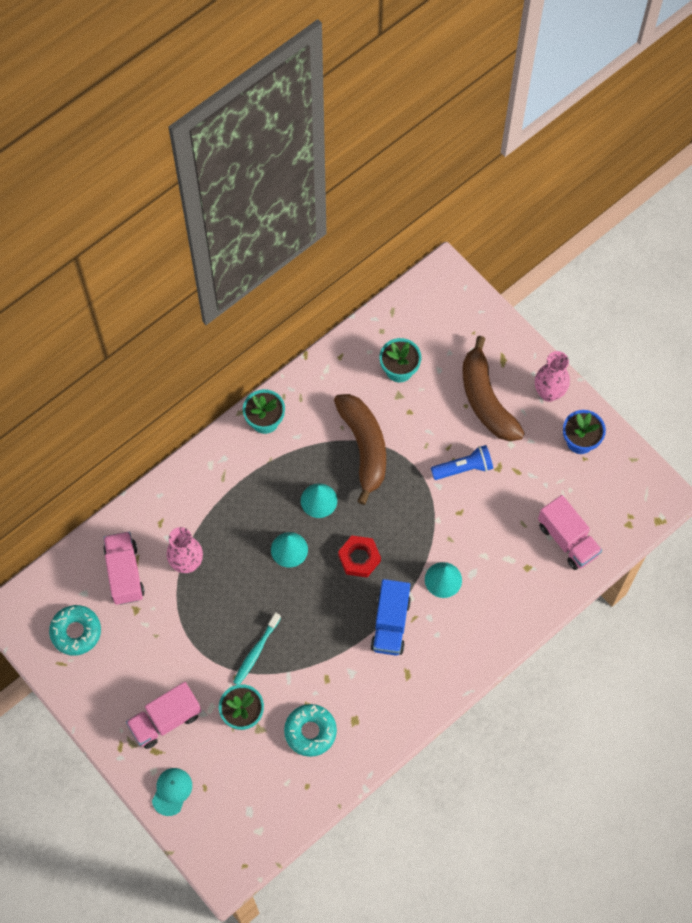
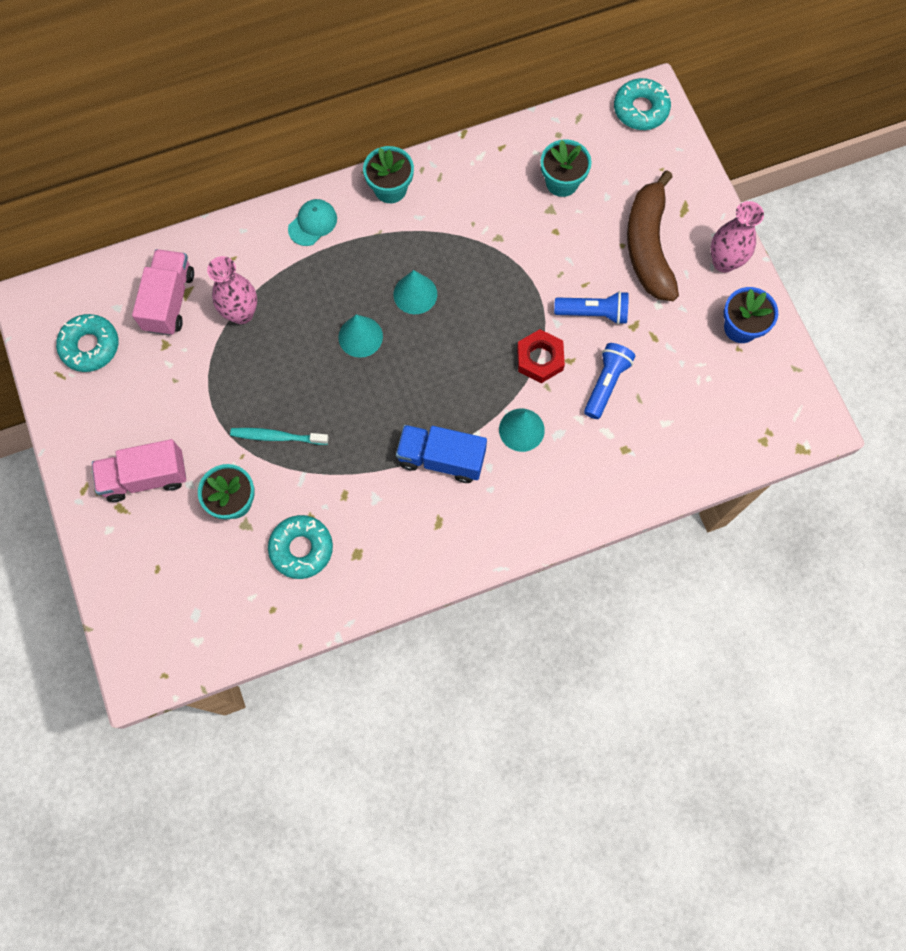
camera: 20 degrees right, 5 degrees up
(172, 791) = (119, 560): turquoise cap -> turquoise cap (312, 223)
(256, 652) = (277, 437): turquoise toothbrush -> turquoise toothbrush turned 45 degrees clockwise
(359, 558) = (435, 373): red nut -> red nut (540, 359)
(364, 447) = (489, 253): brown banana -> none
(390, 624) = (441, 458): blue truck -> blue truck turned 75 degrees clockwise
(439, 288) = (640, 109): none -> turquoise donut
(494, 521) = (606, 383): none -> blue flashlight
(567, 539) = (684, 434): pink truck -> none

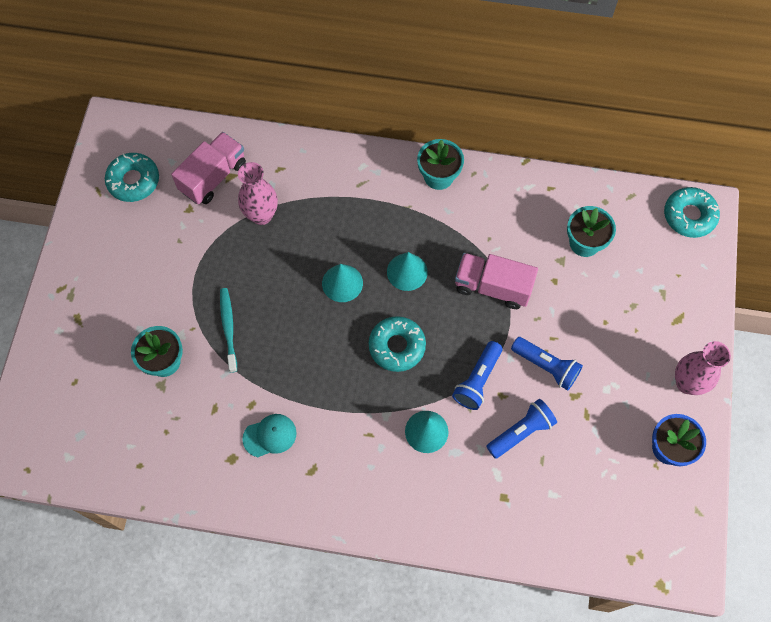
camera: 30 degrees right, 5 degrees down
(146, 477) = (111, 305): pink truck -> pink truck (492, 287)
(277, 437) = (228, 328): turquoise toothbrush -> turquoise toothbrush turned 45 degrees clockwise
(301, 548) = (192, 429): turquoise donut -> turquoise donut (397, 346)
(312, 223) = (360, 172): turquoise cap -> turquoise cap (270, 436)
(441, 458) = (346, 419): blue truck -> none
(540, 359) = (477, 380): red nut -> blue flashlight
(648, 246) = (627, 335): brown banana -> none

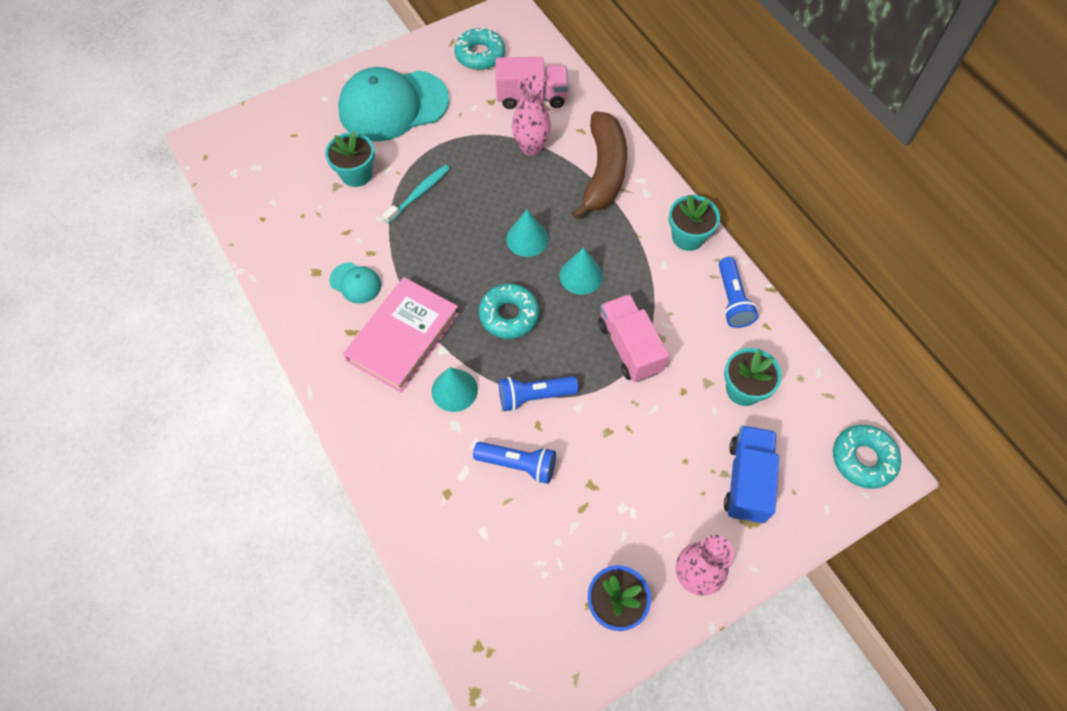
camera: 50 degrees right, 5 degrees down
(121, 283) = (393, 106): none -> turquoise cap
(332, 184) = (603, 172): none -> brown banana
(350, 435) = (403, 337): none -> pink book
(546, 366) = (597, 441): blue flashlight -> blue flashlight (732, 300)
(649, 296) = (747, 481): none -> blue truck

